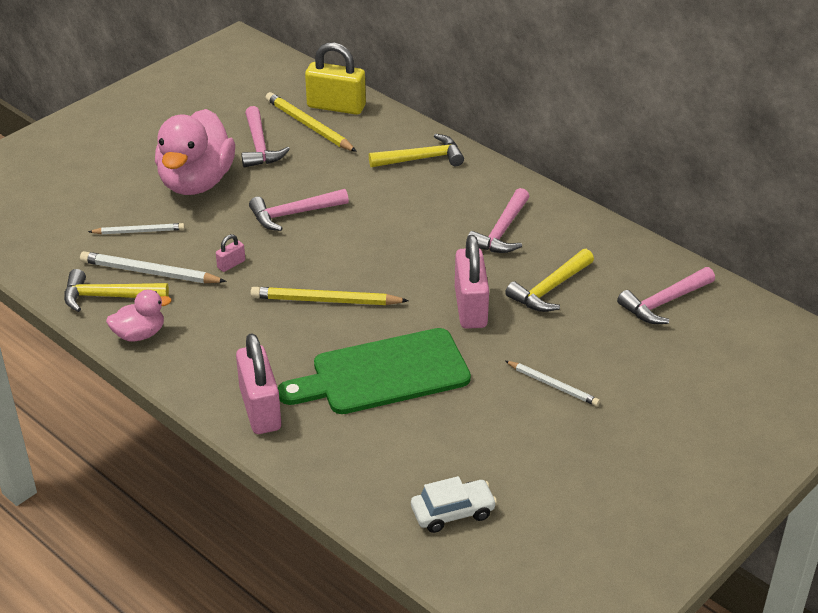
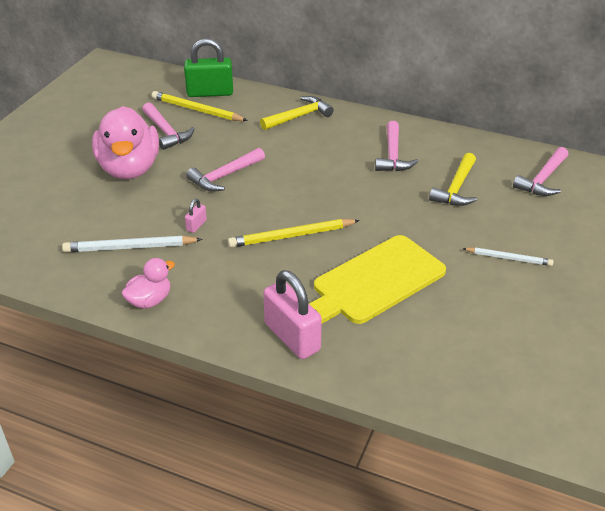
camera: 20 degrees left, 0 degrees up
(108, 296) = (104, 275): yellow hammer -> none
(139, 231) = (102, 217): white pencil -> none
(336, 106) = (210, 93): yellow padlock -> green padlock
(383, 373) = (374, 282): green cutting board -> yellow cutting board
(452, 512) = (504, 380): white car -> none
(470, 307) = (407, 215): pink padlock -> none

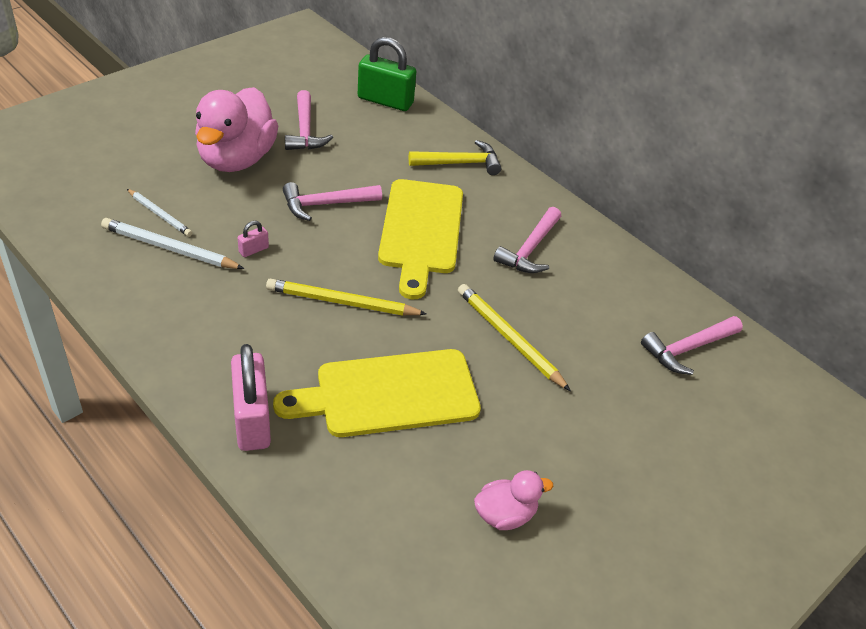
camera: 20 degrees right, 5 degrees up
(150, 300) = (144, 316): pink duck -> pink duck (505, 515)
(197, 110) = (356, 116): yellow pencil -> yellow pencil (509, 338)
(308, 170) = (421, 231): none -> yellow cutting board
(456, 188) = (572, 318): yellow hammer -> none
(508, 258) = (566, 431): white pencil -> white pencil (160, 214)

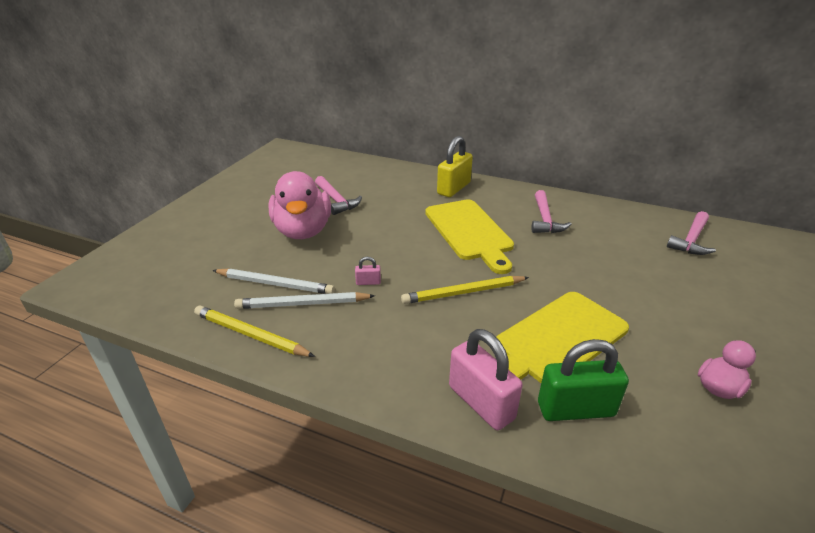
camera: 20 degrees left, 10 degrees down
(160, 214) = (275, 284): white pencil -> white pencil, size x1.57
(253, 250) = (368, 282): pink padlock -> pink padlock turned 60 degrees clockwise
(326, 204) = (392, 237): pink hammer -> none
(385, 101) = (373, 170): green padlock -> green padlock (575, 409)
(460, 163) = (454, 188): yellow hammer -> yellow padlock
(509, 338) = (591, 273): yellow pencil -> yellow pencil (251, 335)

